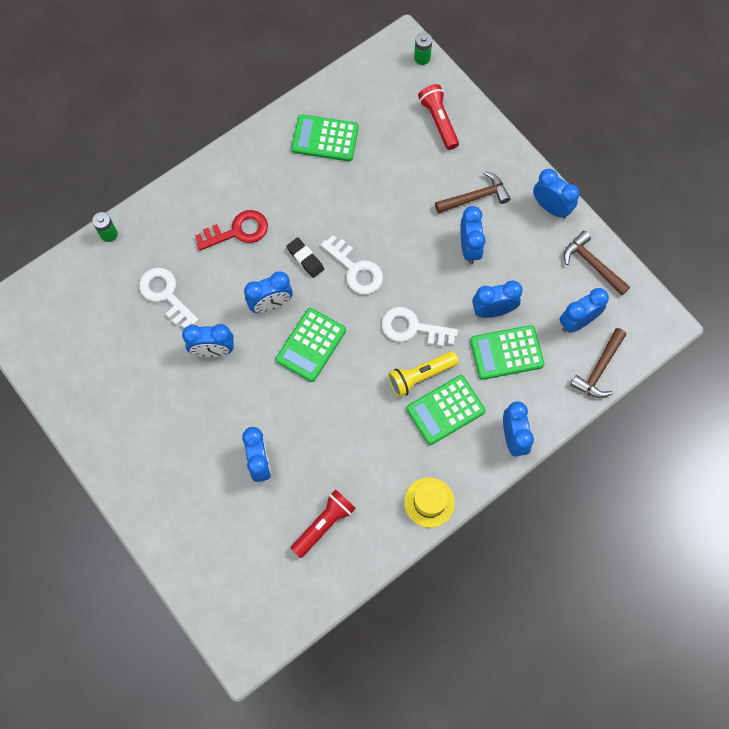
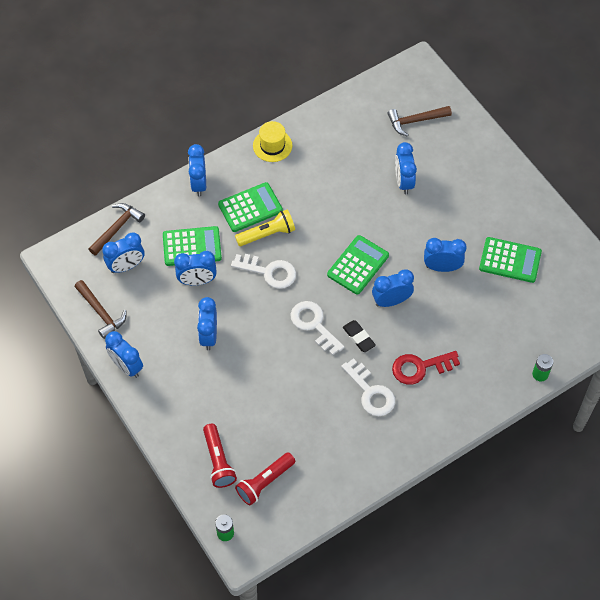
camera: 175 degrees left, 10 degrees down
(165, 295) = (485, 316): white key -> white key (371, 392)
(324, 524) = (355, 137): red flashlight -> red flashlight (265, 482)
(325, 138) = (333, 452): green calculator -> green calculator (510, 260)
(475, 197) = (195, 382): brown hammer -> brown hammer (415, 121)

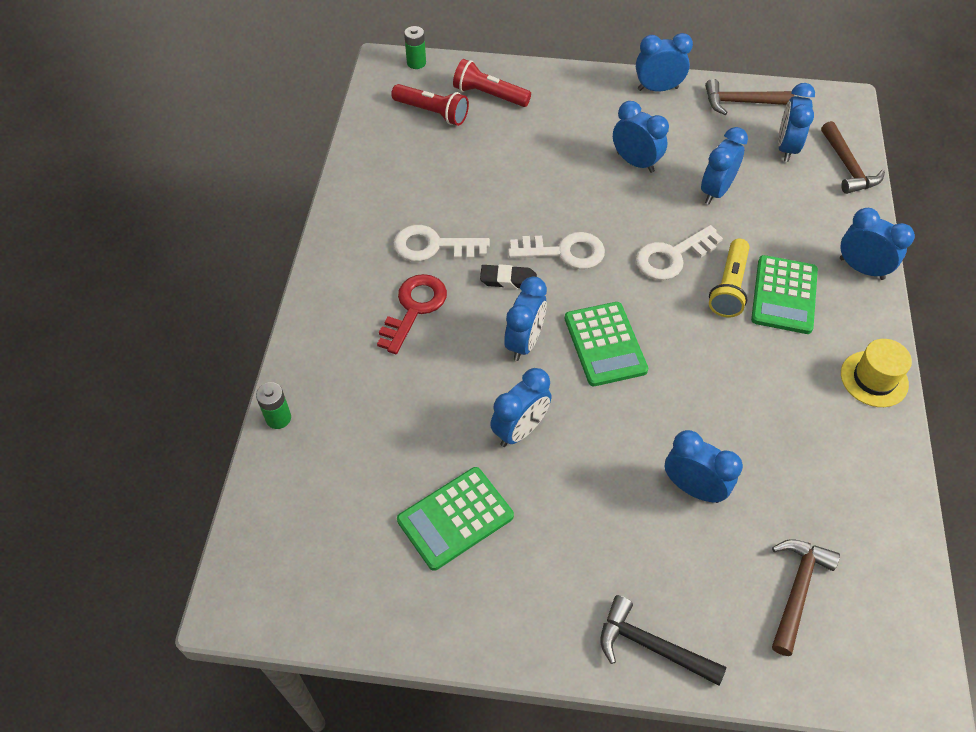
camera: 130 degrees right, 5 degrees down
(192, 246) = (768, 212): green calculator -> none
(265, 482) = (432, 112): red flashlight -> red flashlight turned 120 degrees clockwise
(490, 155) = (651, 646): none -> black hammer

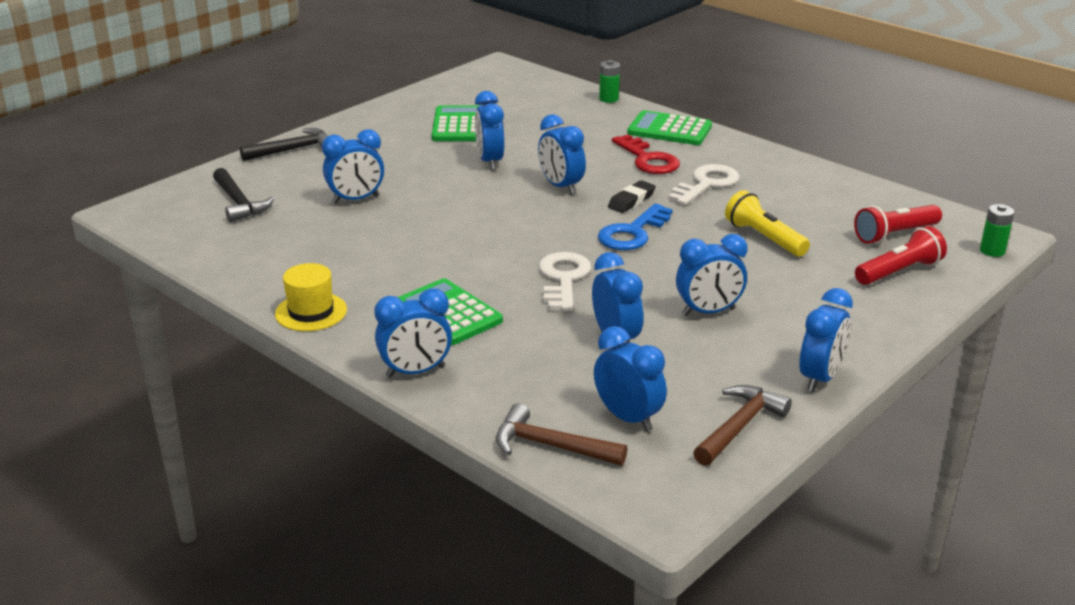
camera: 125 degrees right, 25 degrees down
(564, 252) = (632, 233): white key -> blue key
(605, 344) = (515, 214): green calculator -> green calculator (669, 130)
(729, 287) = (494, 291): yellow flashlight -> yellow flashlight (764, 238)
(797, 590) = (239, 203): brown hammer -> black hammer

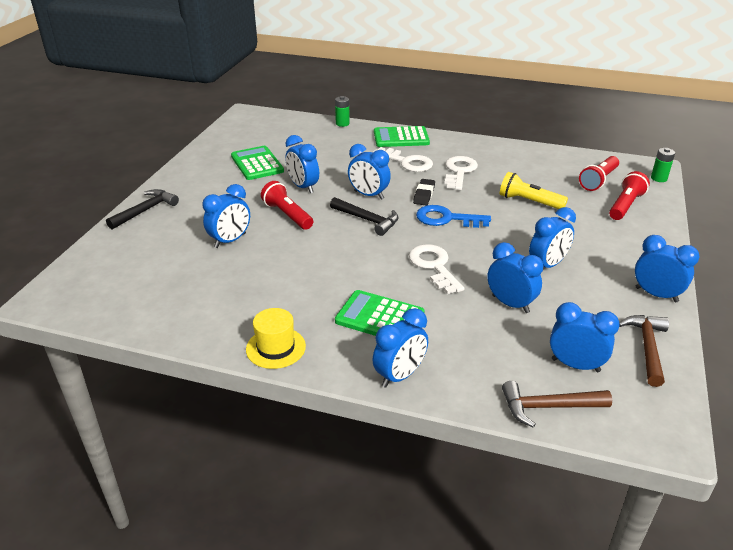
camera: 25 degrees left, 5 degrees up
(239, 203) = (137, 267): black hammer -> black hammer (367, 220)
(443, 187) = (287, 215): none -> red flashlight
(632, 233) = (446, 219): blue key -> blue key turned 90 degrees clockwise
(648, 160) = (407, 162): red key -> white key
(820, 378) = (656, 295): blue clock -> blue clock turned 60 degrees counterclockwise

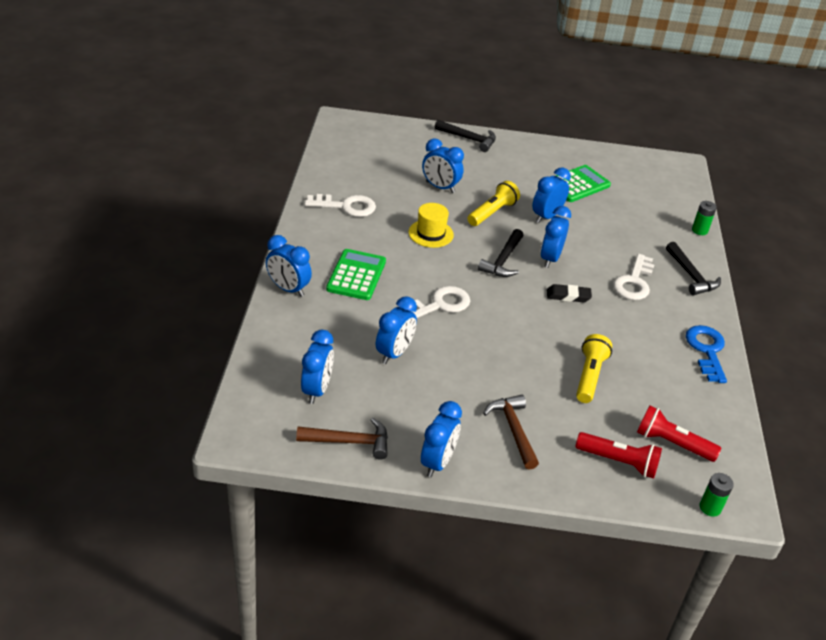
camera: 75 degrees right, 5 degrees up
(275, 348) = (309, 226): yellow hat -> yellow hat (431, 233)
(287, 215) = (492, 213): red flashlight -> yellow flashlight
(401, 138) = (691, 275): green calculator -> black hammer
(446, 219) = (527, 312): blue key -> blue key (706, 350)
(459, 171) = (633, 322): white key -> white key (346, 206)
(547, 265) = (465, 382): blue clock -> none
(548, 407) = (264, 369): brown hammer -> brown hammer (513, 430)

